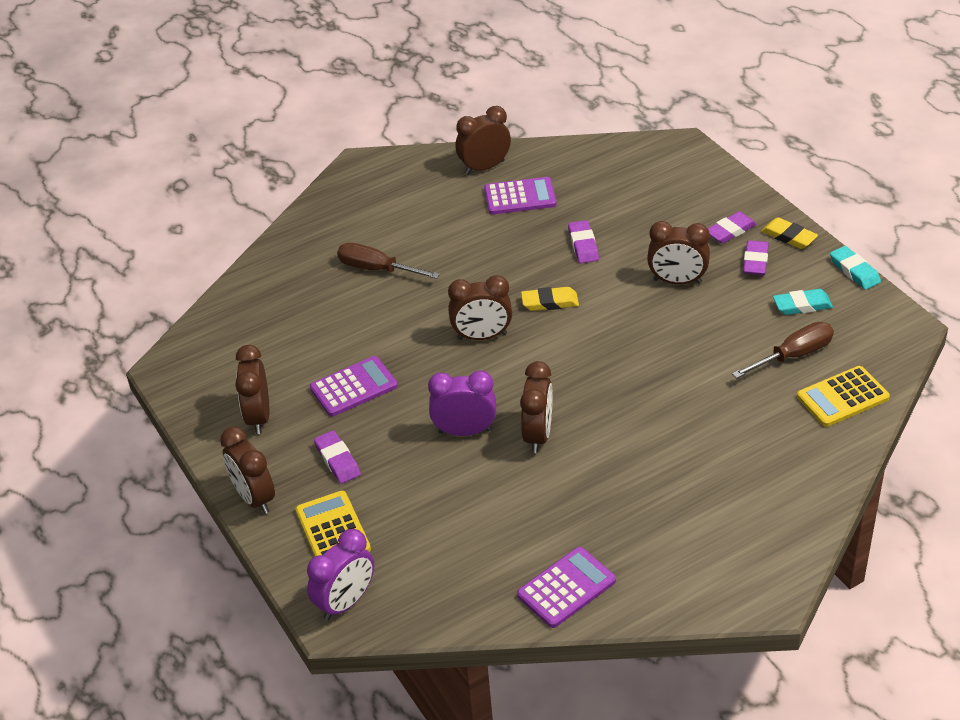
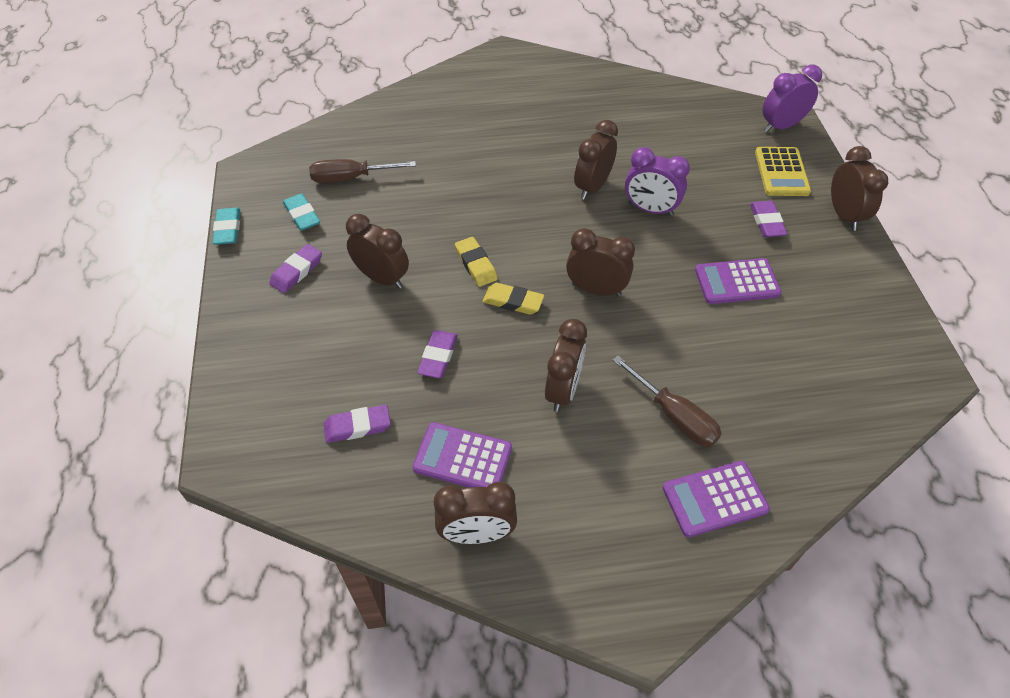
camera: 160 degrees left, 10 degrees up
(258, 417) = (834, 284): brown clock -> brown clock (563, 390)
(566, 588) = (626, 90): purple calculator -> purple calculator (714, 499)
(730, 231) = (286, 314): purple eraser -> purple eraser (357, 426)
(789, 236) = (242, 285): yellow eraser -> yellow eraser (476, 264)
(802, 305) = (302, 215): turquoise eraser -> turquoise eraser turned 45 degrees clockwise
(842, 397) = (348, 137): yellow calculator -> none

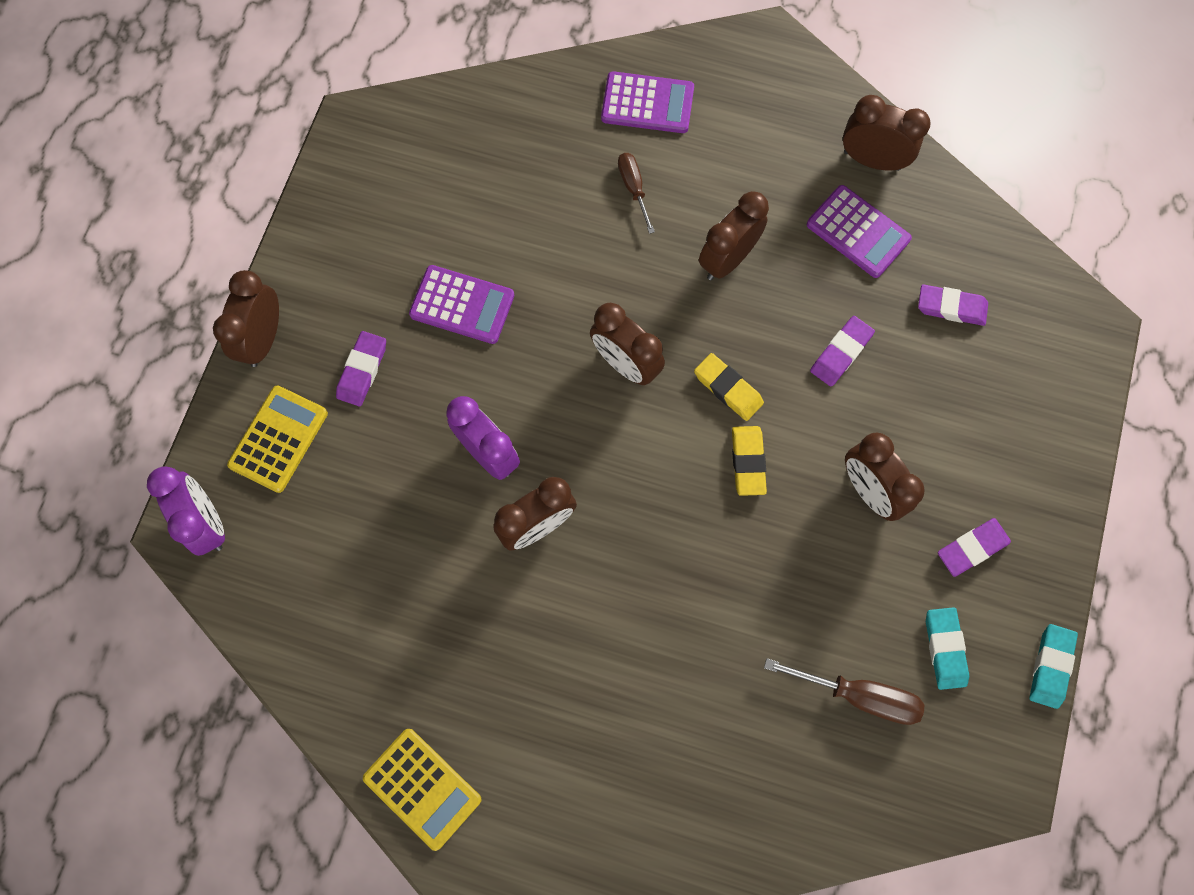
camera: 155 degrees left, 20 degrees up
(574, 74) = (422, 788): none -> yellow calculator
(674, 415) = (634, 189): brown screwdriver -> brown screwdriver, size x0.65
(781, 126) = (207, 522): purple clock -> purple clock turned 120 degrees counterclockwise

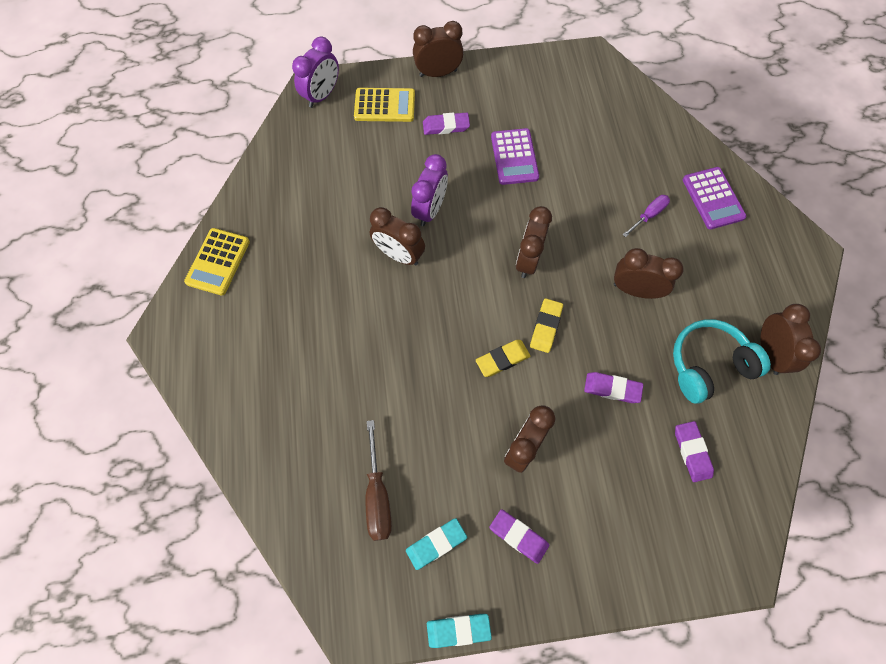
camera: 65 degrees right, 5 degrees down
(634, 189) = (648, 215): brown screwdriver -> purple screwdriver
(858, 232) = (708, 365): purple calculator -> turquoise headphones

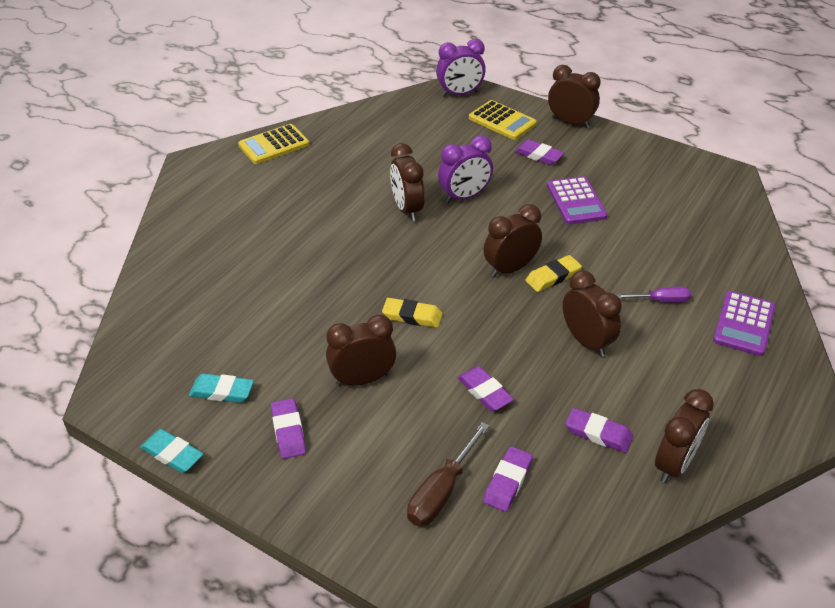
camera: 40 degrees right, 25 degrees down
(377, 495) = (218, 334): brown screwdriver -> brown screwdriver (442, 491)
(514, 157) = (576, 201): purple calculator -> purple calculator turned 45 degrees counterclockwise
(546, 327) = (474, 318): yellow eraser -> yellow eraser (553, 277)
(708, 365) = (598, 433): turquoise headphones -> purple eraser

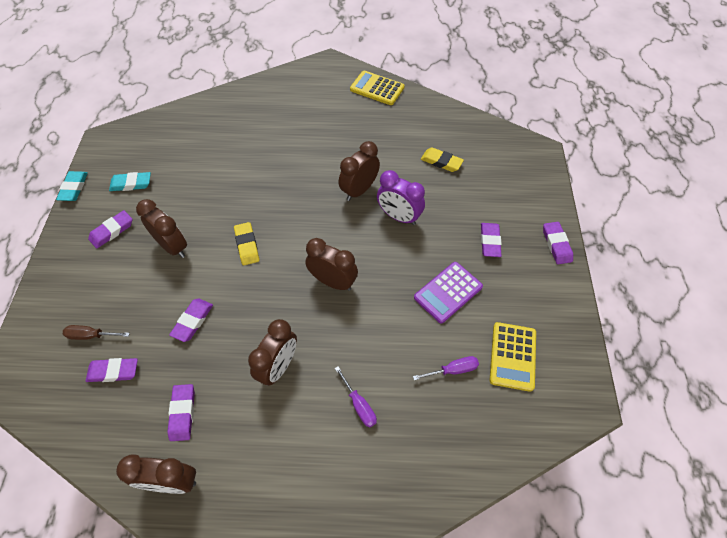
camera: 60 degrees right, 15 degrees up
(222, 391) = (131, 184): turquoise eraser -> turquoise eraser turned 75 degrees counterclockwise
(442, 491) = (91, 335): brown screwdriver -> brown screwdriver, size x0.65
(460, 94) = (529, 156): purple clock -> none
(502, 121) = (516, 198): yellow calculator -> yellow calculator (512, 356)
(553, 277) = (341, 314): yellow eraser -> yellow eraser (441, 162)
(570, 122) = (556, 244): brown clock -> purple eraser
(658, 230) = (452, 370): none -> purple screwdriver
(744, 324) = (367, 486): purple calculator -> none

